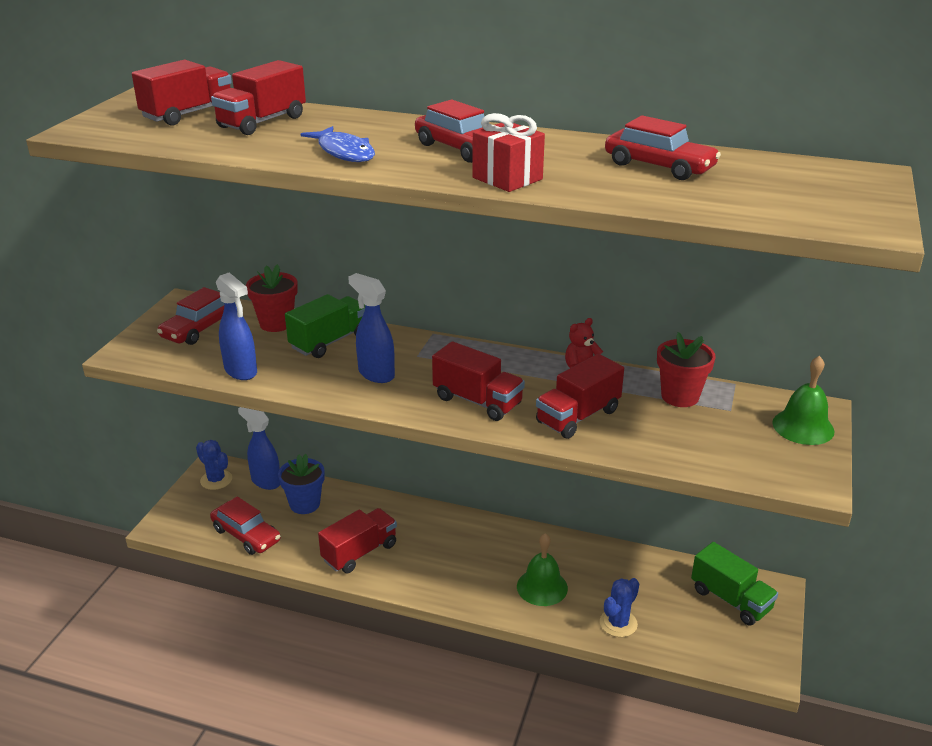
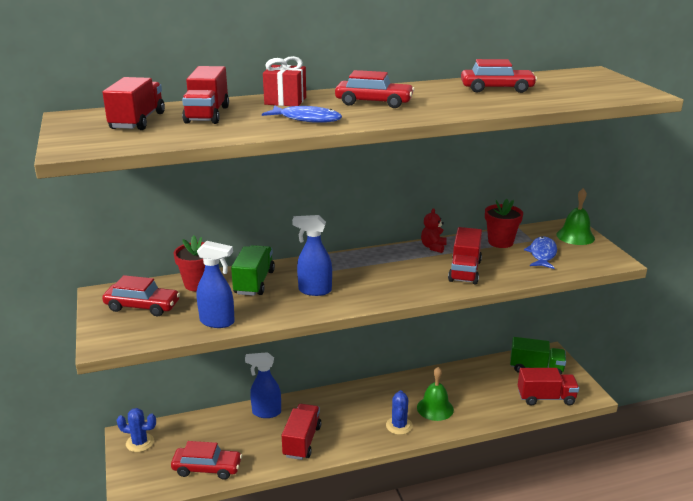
camera: 35 degrees left, 5 degrees down
(199, 328) = (142, 306): red car -> red car turned 75 degrees counterclockwise
(265, 481) = (181, 427): blue spray bottle -> blue spray bottle (266, 412)
(305, 504) = (228, 429): blue flower pot -> none
(477, 401) = (398, 283): red truck -> red truck (546, 398)
(507, 178) = (435, 111): red gift -> red gift (285, 101)
(618, 623) = (496, 408): blue cactus -> blue cactus (399, 426)
(715, 434) = (542, 254): none -> blue fish

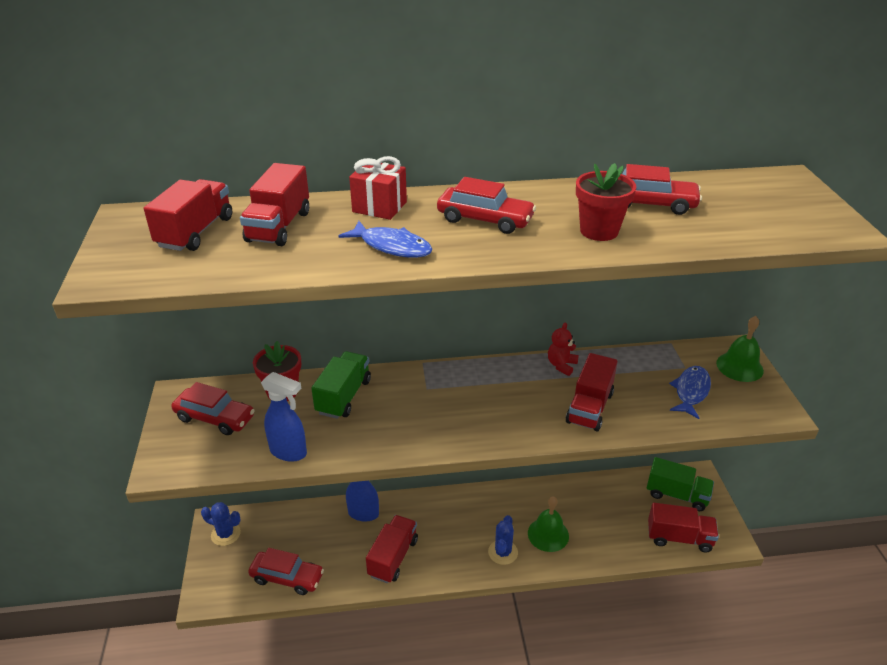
camera: 10 degrees right, 10 degrees up
(314, 290) = (407, 417): blue spray bottle -> none
(500, 242) = (644, 366): red flower pot -> red flower pot (599, 231)

